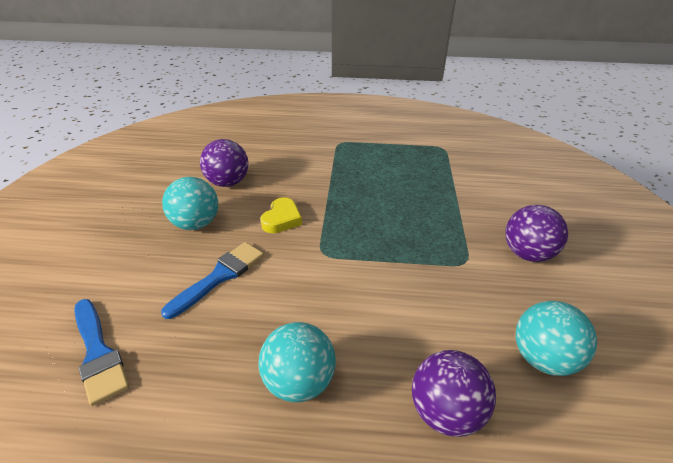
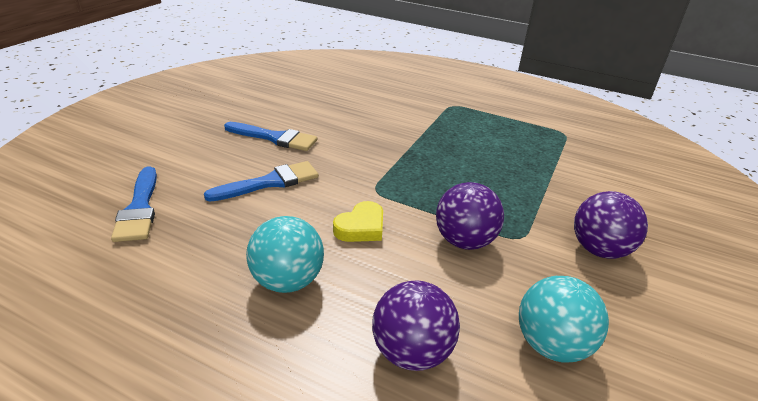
camera: 20 degrees right, 5 degrees down
(196, 223) = (275, 138): turquoise ball -> blue brush
(228, 182) = (323, 113): purple ball -> purple ball (464, 241)
(281, 219) = (354, 153): yellow heart -> yellow heart (361, 227)

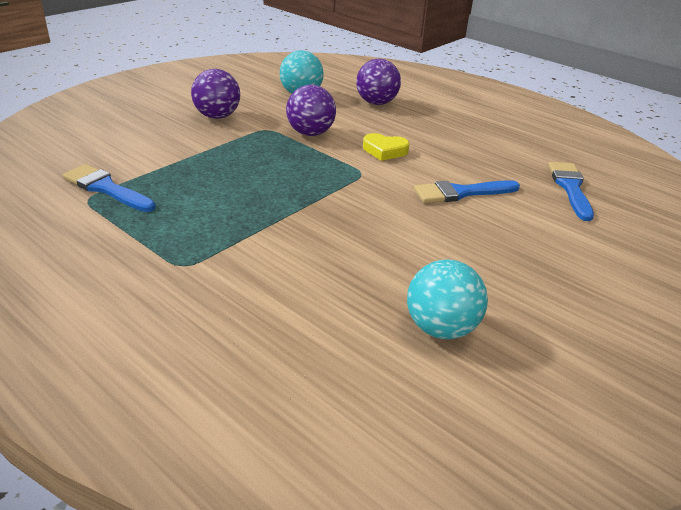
camera: 165 degrees left, 0 degrees up
(275, 138) = (462, 242): blue brush -> blue brush (106, 188)
(287, 281) = (442, 133): turquoise ball -> turquoise ball (441, 328)
(361, 227) = (384, 151): yellow heart -> yellow heart turned 135 degrees counterclockwise

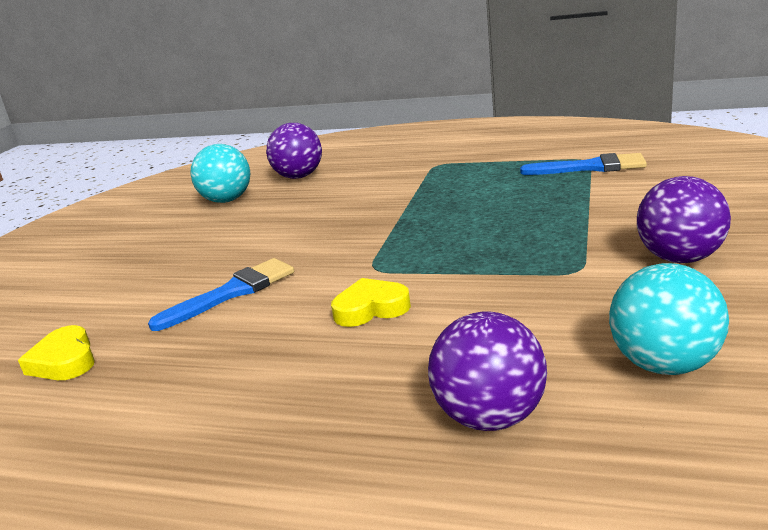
camera: 160 degrees right, 10 degrees down
(310, 133) = (509, 290): purple ball -> purple ball (299, 176)
(570, 188) = (64, 361): blue brush -> yellow heart

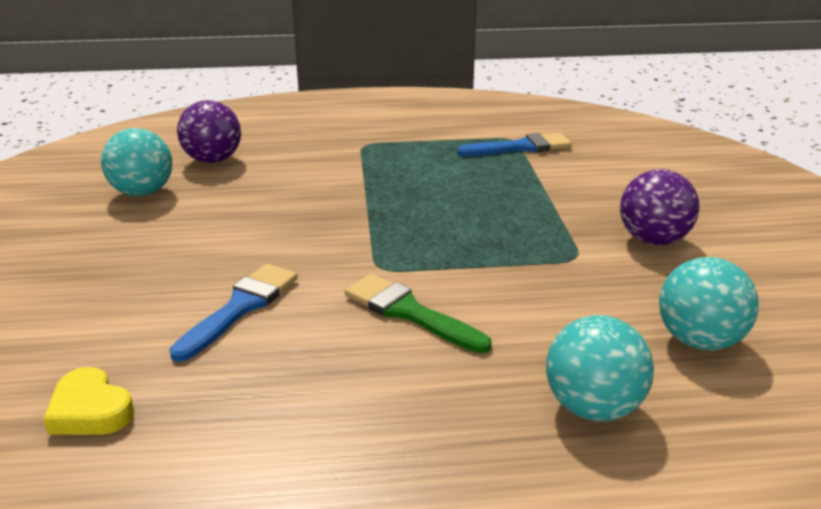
camera: 25 degrees left, 5 degrees up
(371, 309) = (409, 312): yellow heart -> green brush
(490, 417) = (592, 407): purple ball -> turquoise ball

